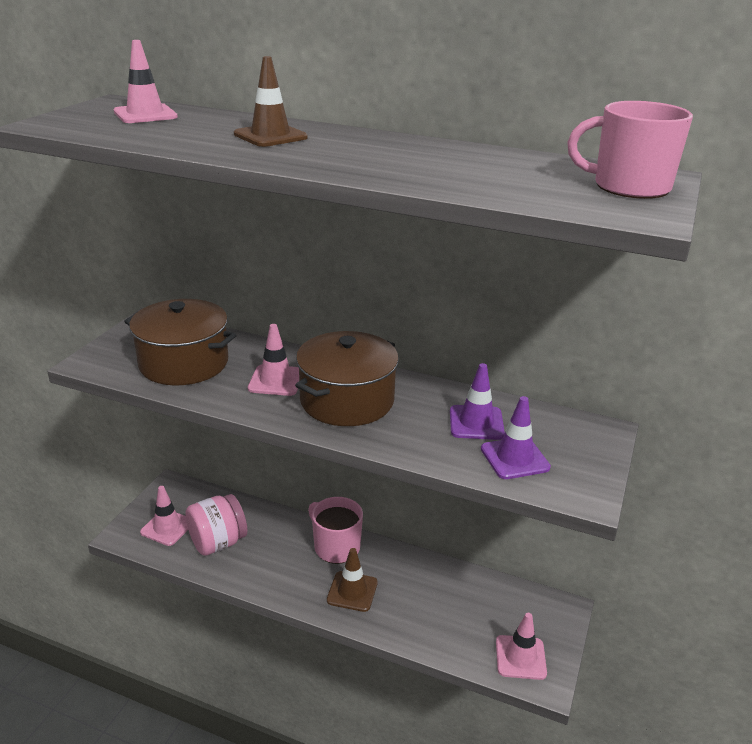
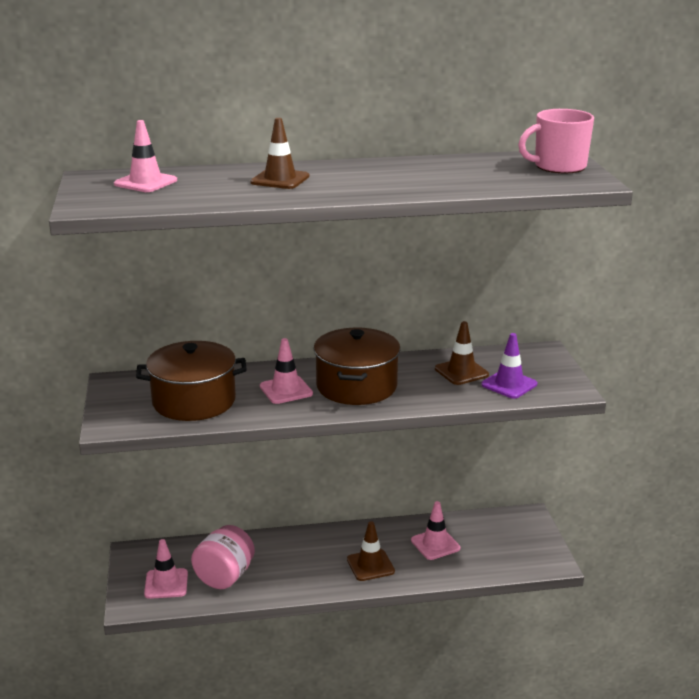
camera: 30 degrees left, 5 degrees down
(336, 547) = (327, 541): pink mug -> none
(476, 423) = (461, 372): purple traffic cone -> brown traffic cone
(520, 657) = (526, 556): pink traffic cone -> pink traffic cone (435, 544)

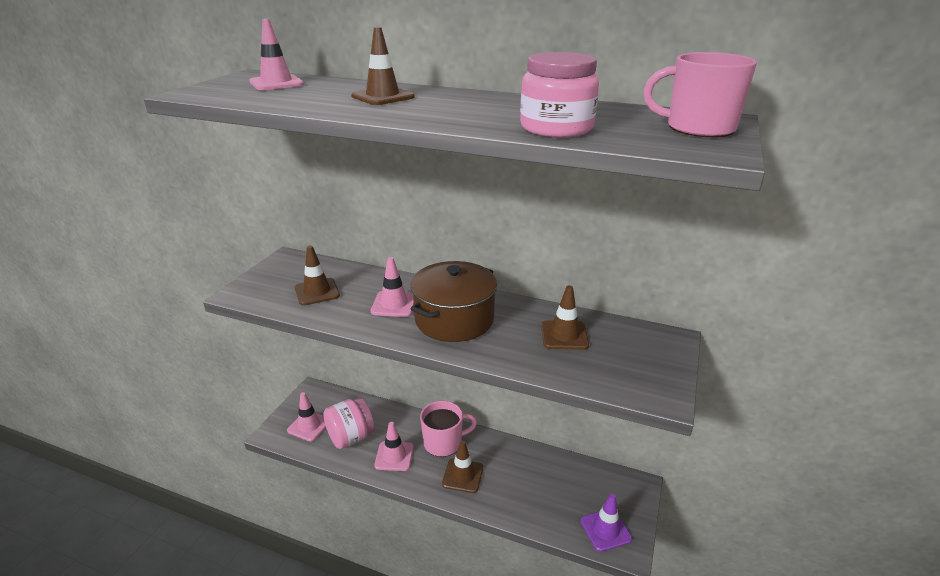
camera: 30 degrees right, 5 degrees up
(194, 401) = (317, 292): brown pot -> brown traffic cone
(327, 546) = (444, 442): none -> pink mug
(435, 544) = (531, 479): pink traffic cone -> pink traffic cone (394, 456)
(468, 184) = (556, 128): none -> pink jar
(509, 384) = (599, 365): purple traffic cone -> purple traffic cone (605, 530)

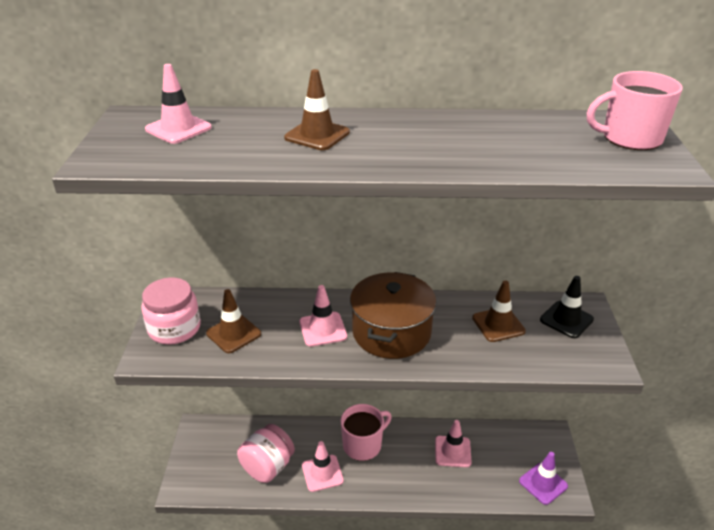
camera: 20 degrees left, 5 degrees up
(309, 426) = (216, 467): pink traffic cone -> pink traffic cone (452, 451)
(462, 476) = (397, 472): brown traffic cone -> none
(556, 128) = (521, 158): pink jar -> pink jar (174, 328)
(641, 346) = (566, 319): none -> black traffic cone

